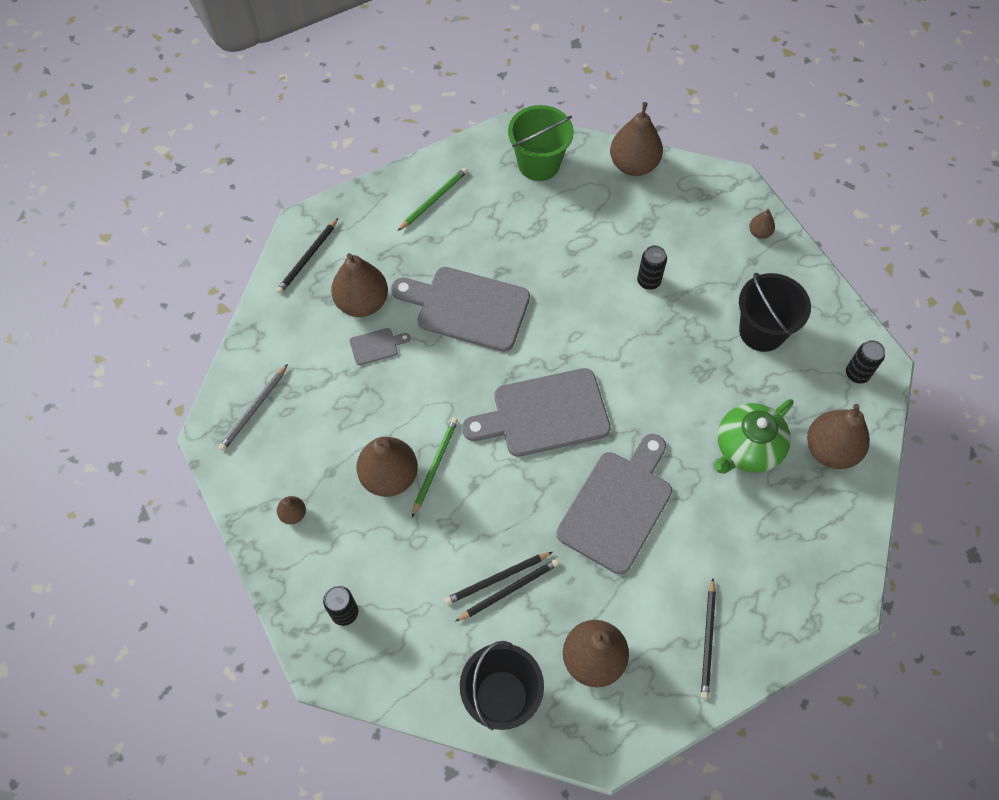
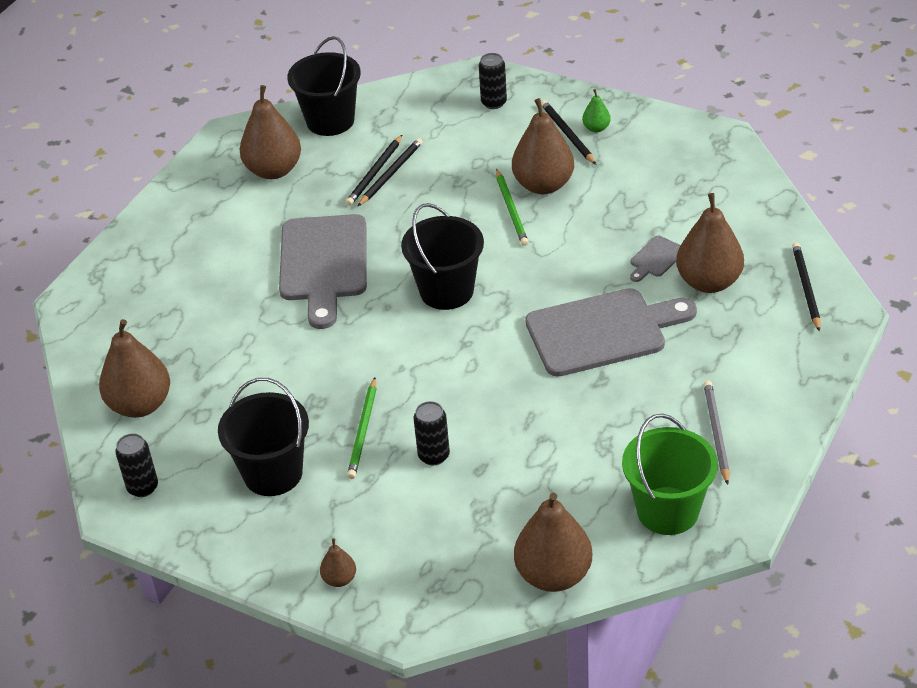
camera: 150 degrees right, 20 degrees down
(254, 409) = (708, 166): grey pencil -> grey pencil (716, 432)
(293, 514) = (596, 128): brown pear -> green pear
(434, 200) = (743, 406): green pencil -> green pencil (363, 431)
(544, 414) = (446, 291): grey cutting board -> black bucket
(708, 640) = (184, 223): black pencil -> black pencil (567, 134)
(747, 448) = (228, 364): green teapot -> none

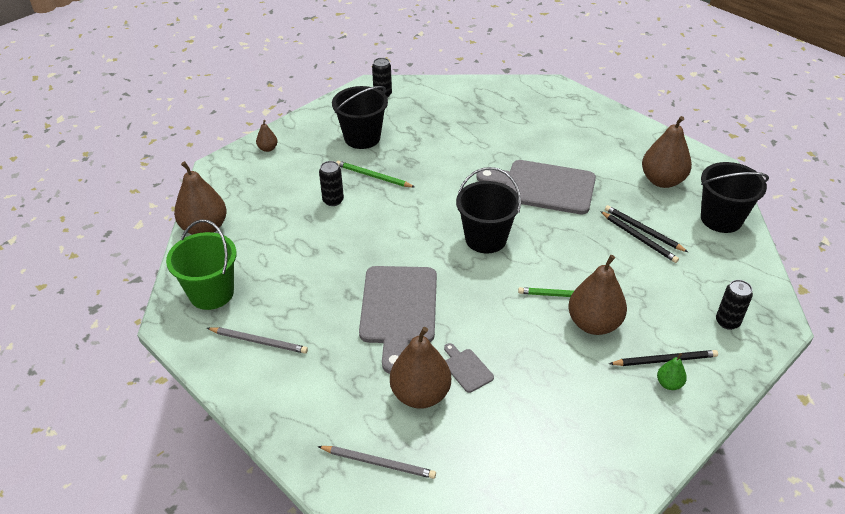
camera: 105 degrees right, 0 degrees up
(140, 405) = (447, 100): brown pear -> none
(806, 287) = (378, 463): black pencil -> grey pencil

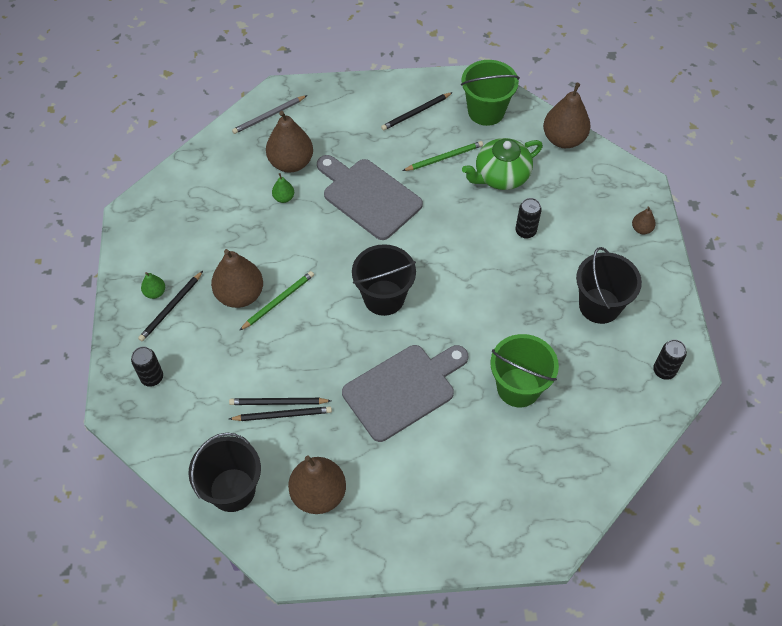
camera: 130 degrees right, 15 degrees up
(259, 341) = (416, 113): grey pencil -> black pencil
(287, 242) = (500, 176): none -> green teapot
(373, 176) = (533, 277): green pencil -> green pencil (444, 158)
(466, 369) = (284, 198): grey cutting board -> green pear
(472, 141) = (518, 387): none -> green bucket

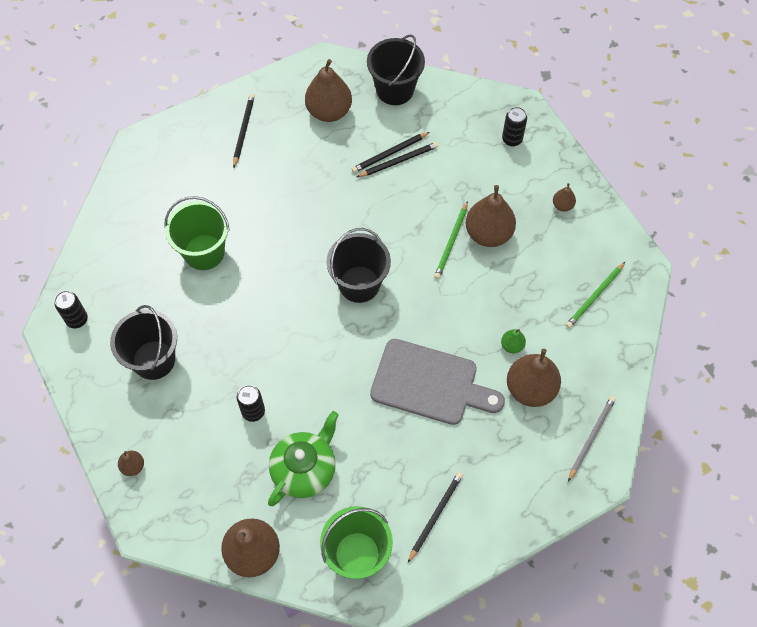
camera: 155 degrees right, 5 degrees up
(155, 292) = (562, 205): green pear -> brown pear
(171, 308) = (539, 198): black pencil -> black pencil (243, 130)
(403, 389) = (302, 211): grey cutting board -> none
(444, 158) = (375, 467): green pencil -> green pencil (594, 296)

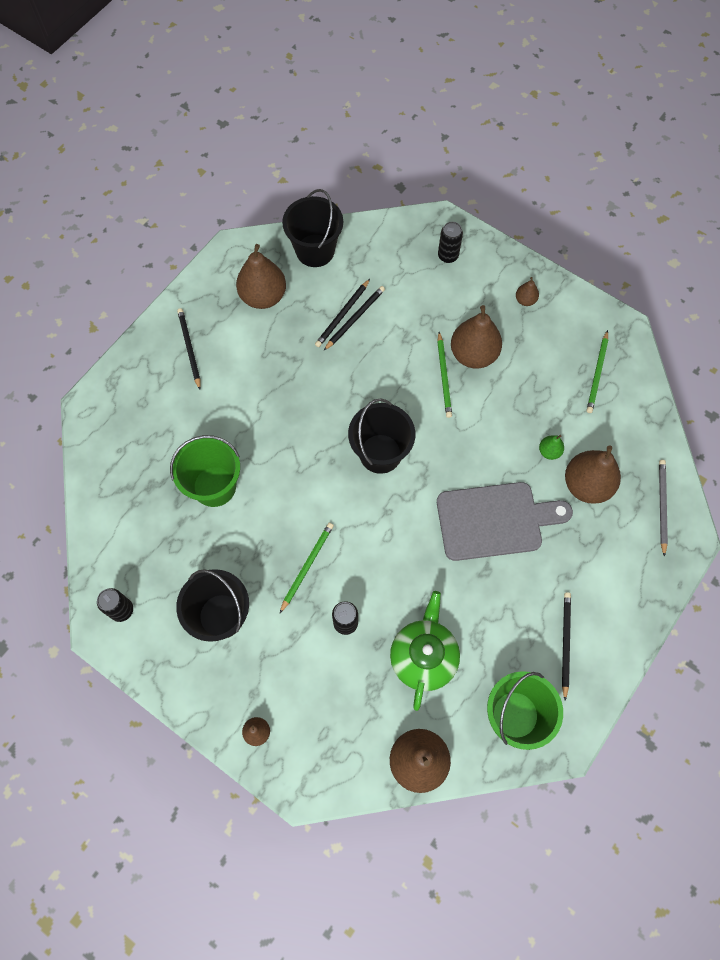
camera: 25 degrees left, 5 degrees up
(246, 350) = (307, 566): none -> green pencil

